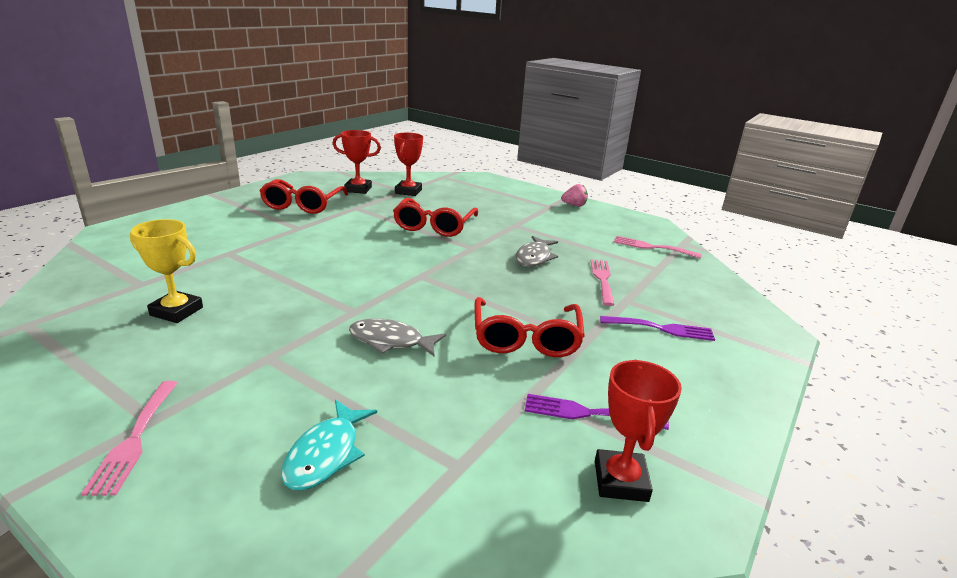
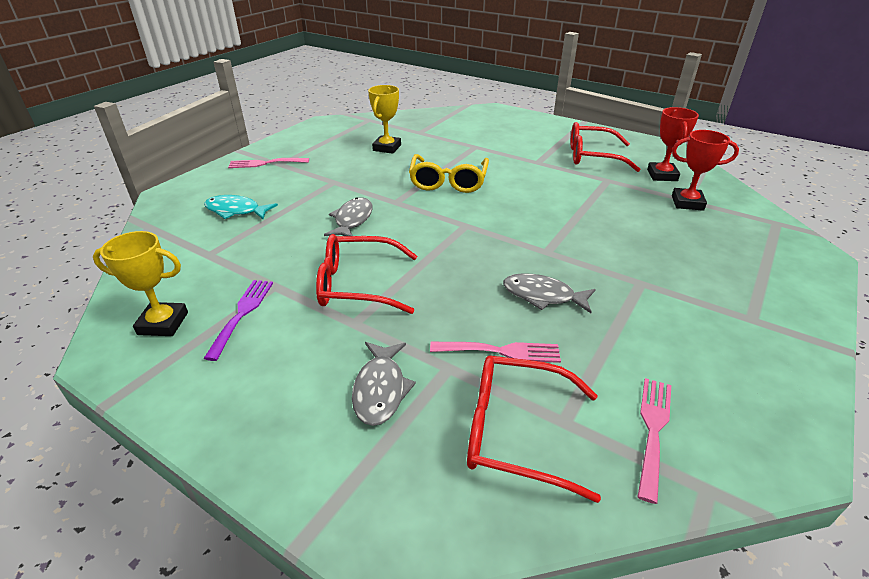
camera: 90 degrees right, 10 degrees up
(317, 276) = (448, 181): none -> yellow glasses
(434, 226) = (592, 225): red glasses -> red glasses (516, 432)
(574, 205) = (785, 348): pink strawberry -> none
(620, 481) = (163, 323): red trophy -> yellow trophy
(661, 329) = (380, 389): purple fork -> grey fish

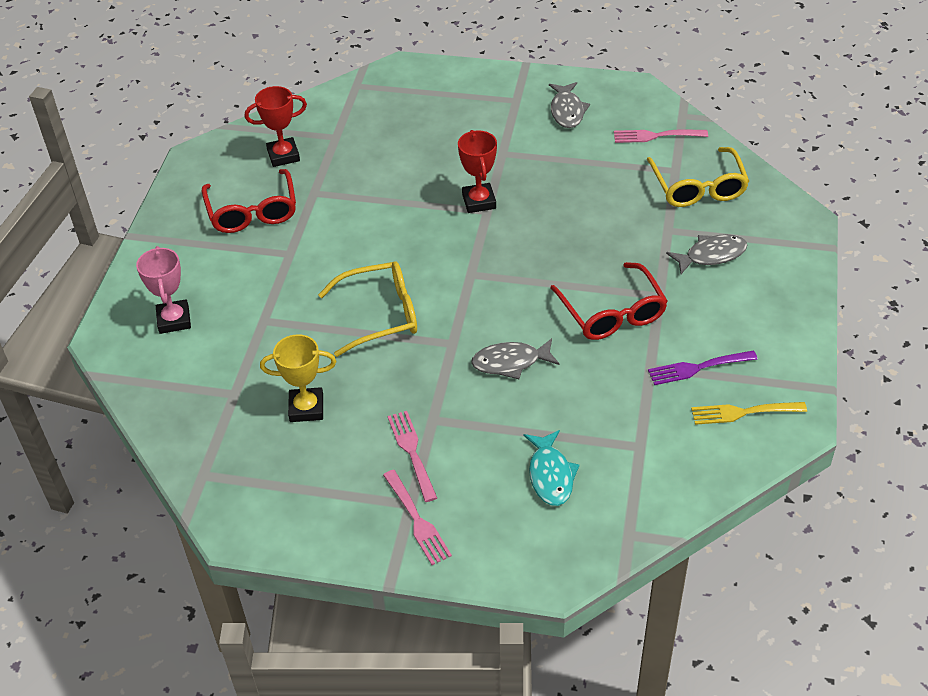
camera: 110 degrees left, 10 degrees up
(163, 323) = (743, 412): yellow trophy -> yellow fork
(495, 124) = (174, 320): none -> pink trophy
(500, 351) = (634, 209): pink fork -> pink fork (412, 452)
(516, 432) = (698, 187): red glasses -> yellow glasses
(543, 296) = (555, 201): grey fish -> grey fish (567, 111)
(687, 203) = (343, 136): red trophy -> red trophy (479, 201)

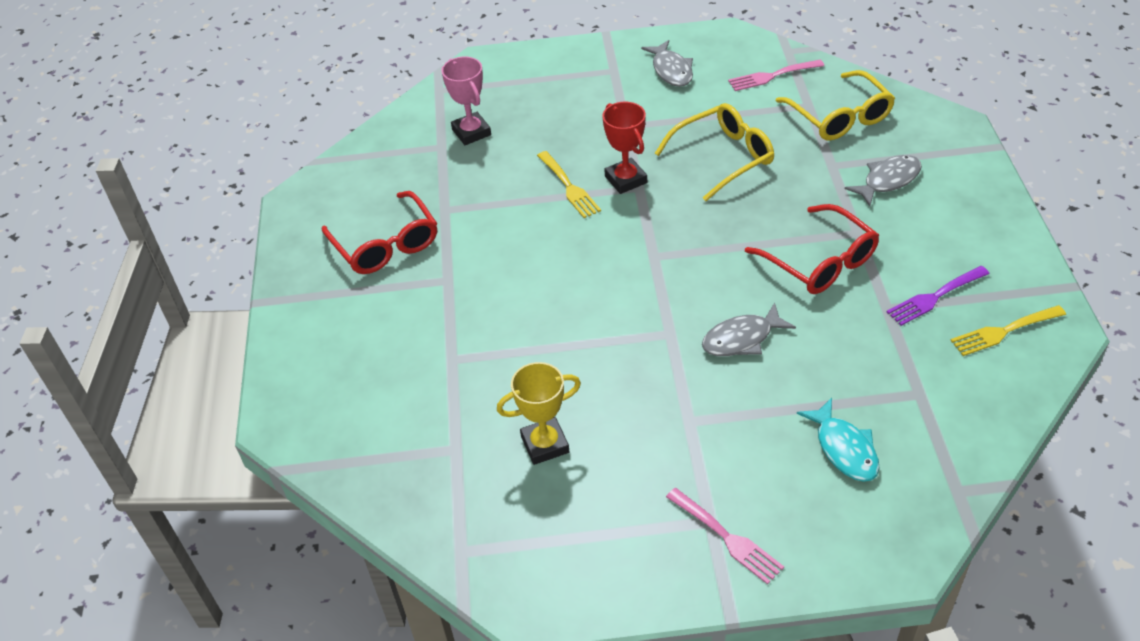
camera: 15 degrees left, 0 degrees up
(174, 320) = (349, 383): pink trophy -> pink trophy (471, 132)
(283, 155) = (393, 178): red trophy -> none
(380, 315) = (578, 322): yellow glasses -> yellow glasses (723, 157)
(412, 452) = (684, 463): pink fork -> none
(427, 196) = (569, 187): none -> yellow fork

